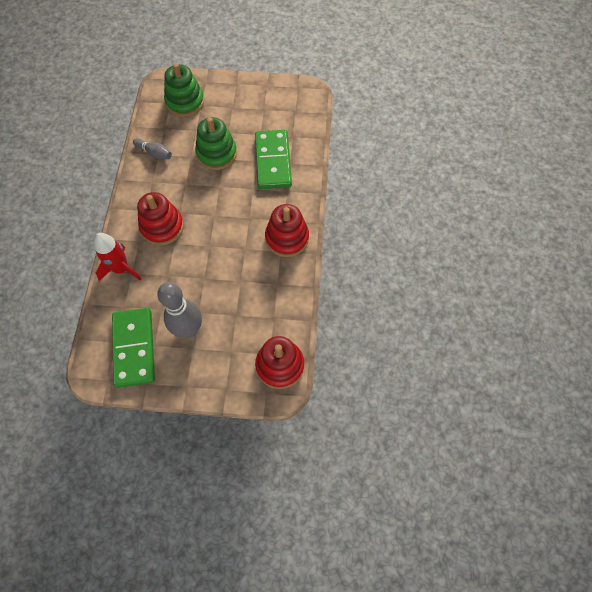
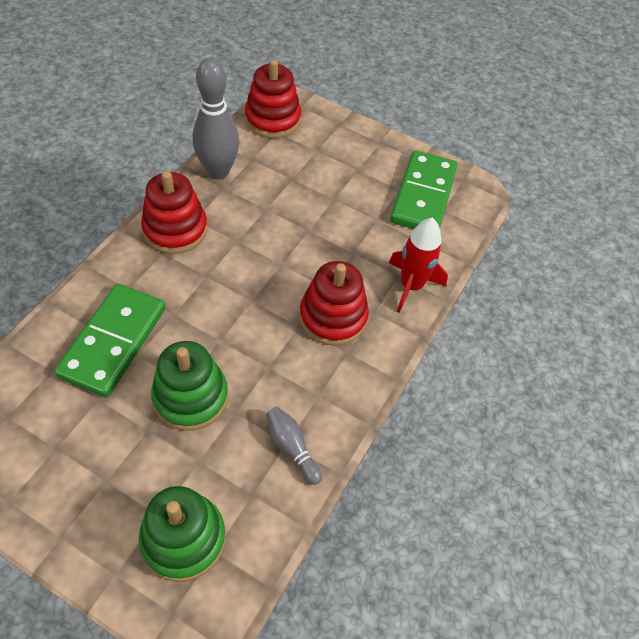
camera: 160 degrees left, 10 degrees down
(189, 329) = (353, 187): grey bowling pin -> grey bowling pin (218, 171)

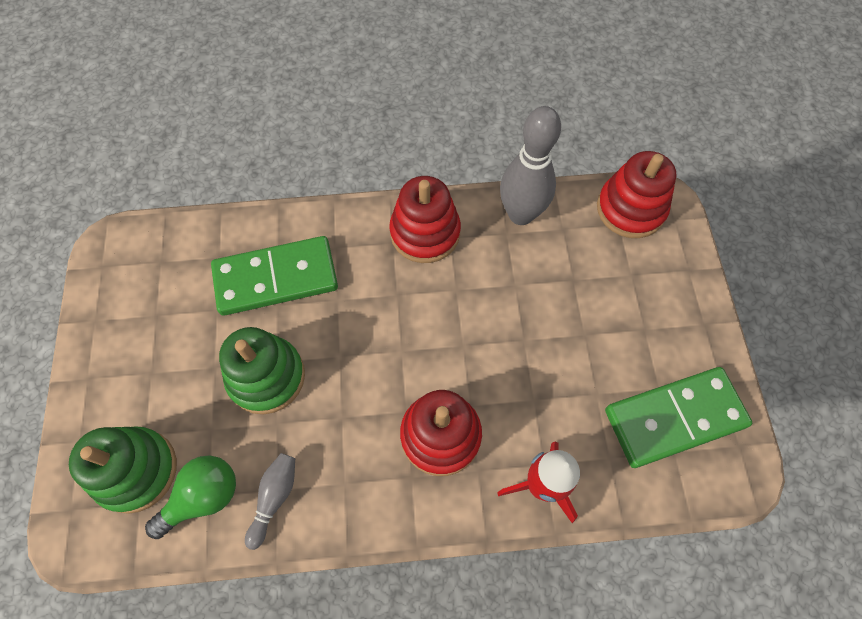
camera: 60 degrees right, 10 degrees up
(249, 498) = (203, 497): none -> green light bulb

